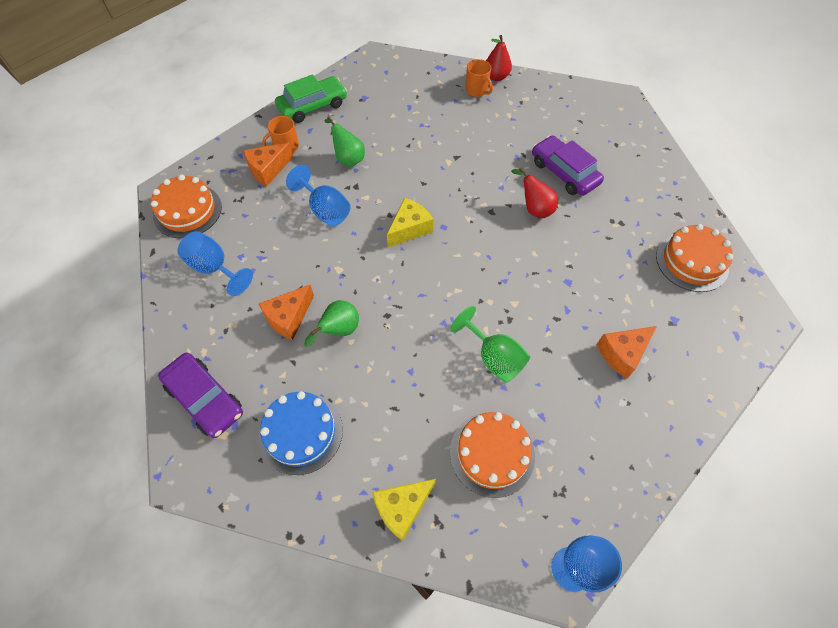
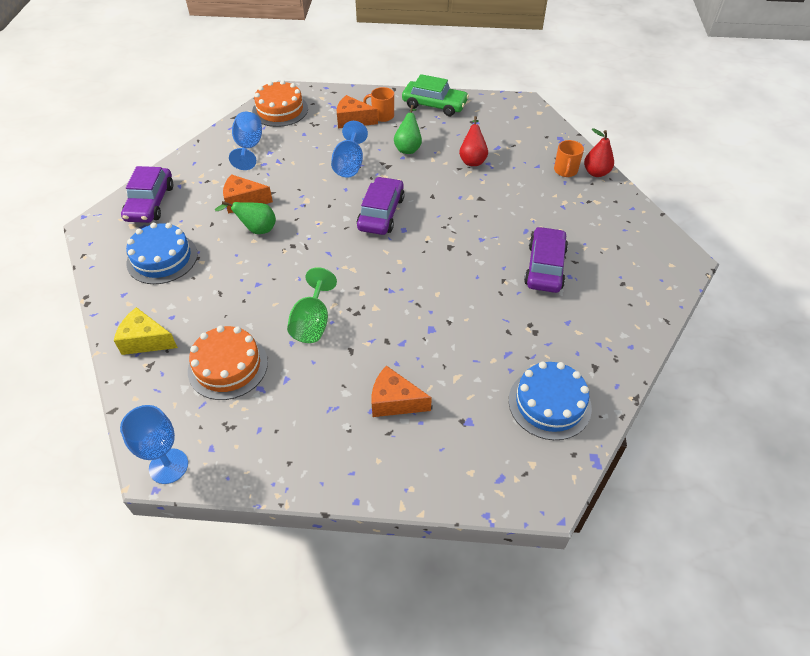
camera: 50 degrees right, 10 degrees down
(409, 228) = (381, 213): yellow cheese -> purple car
(534, 208) = (483, 269): red pear -> red pear (472, 160)
(692, 261) = (549, 403): orange cake -> blue cake

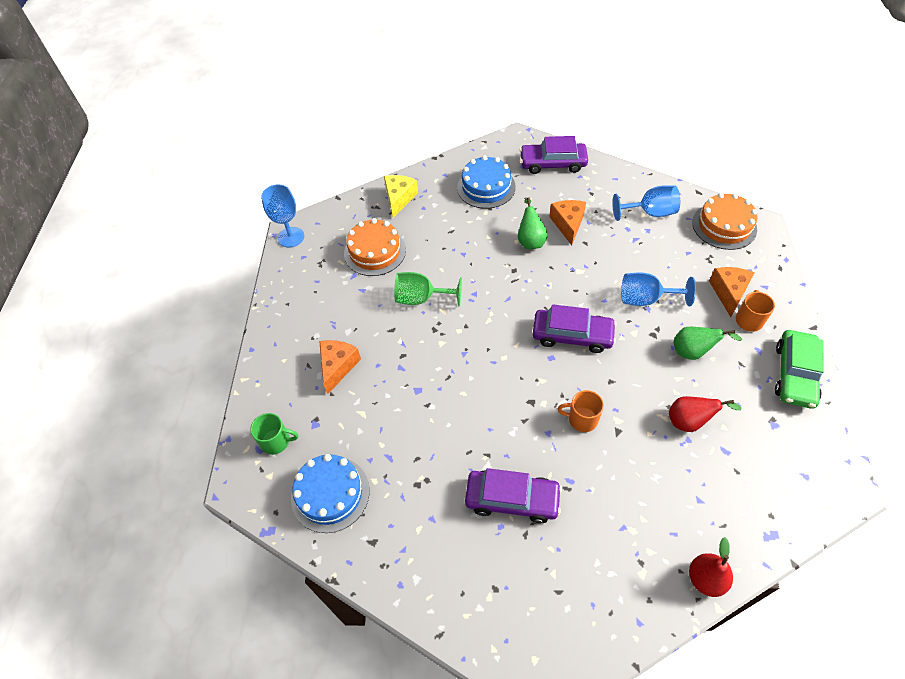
camera: 90 degrees right, 5 degrees up
(490, 460) = (276, 441): none -> green mug
(565, 171) = (698, 536): orange mug -> orange mug (582, 419)

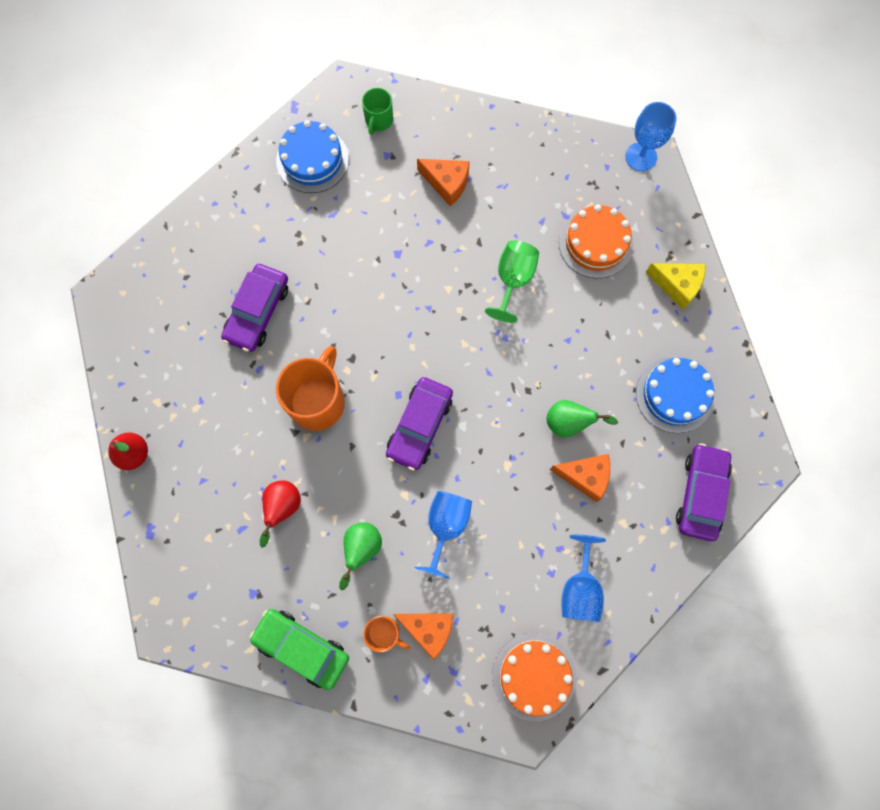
camera: 100 degrees right, 20 degrees up
(582, 419) = (317, 401): orange mug -> orange mug, size x1.84

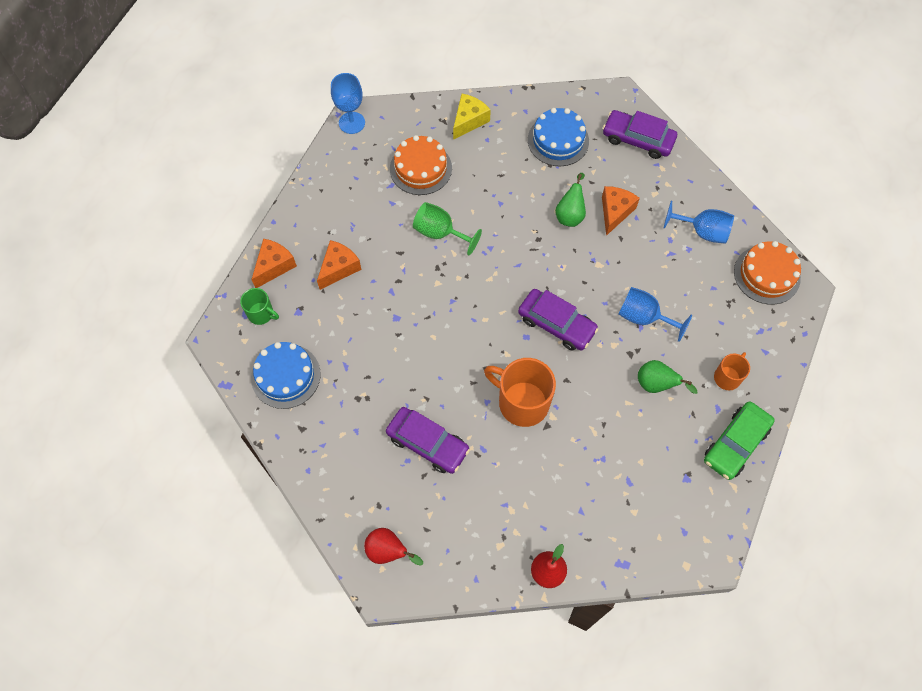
camera: 80 degrees left, 10 degrees down
(282, 508) = (614, 444): red pear -> red pear (388, 551)
(428, 629) = (726, 343): orange cheese -> orange cheese (274, 266)

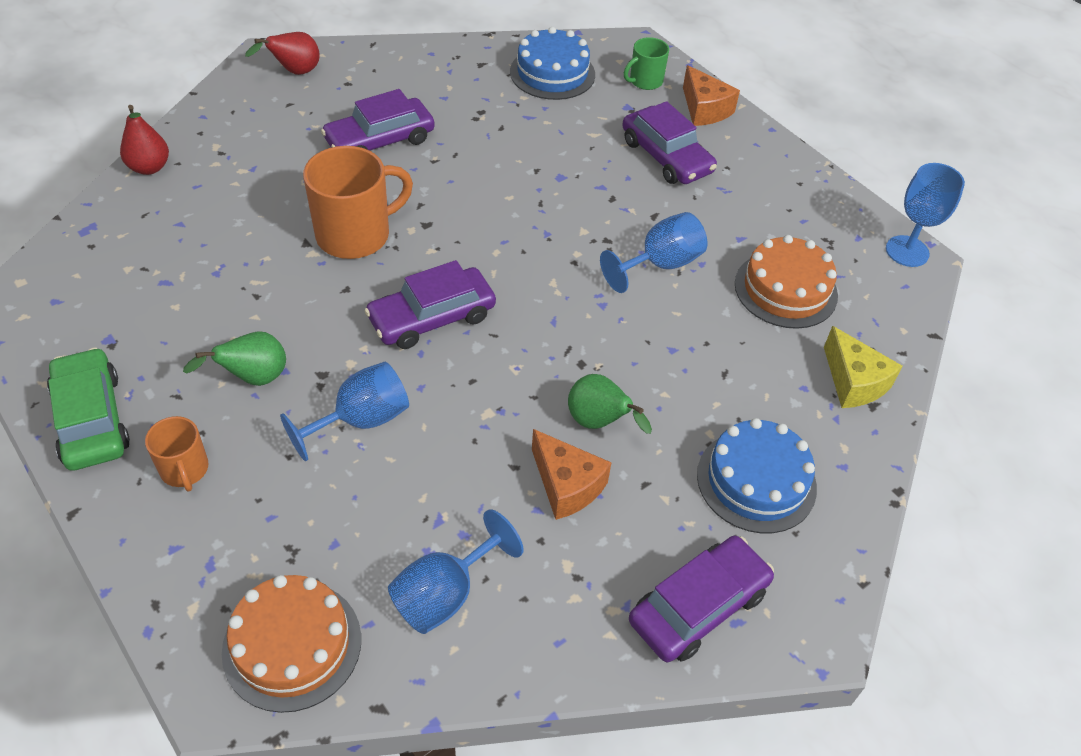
camera: 115 degrees right, 15 degrees down
(339, 268) = (666, 156): orange cheese -> purple car
(440, 233) = (660, 264): green goblet -> blue goblet

